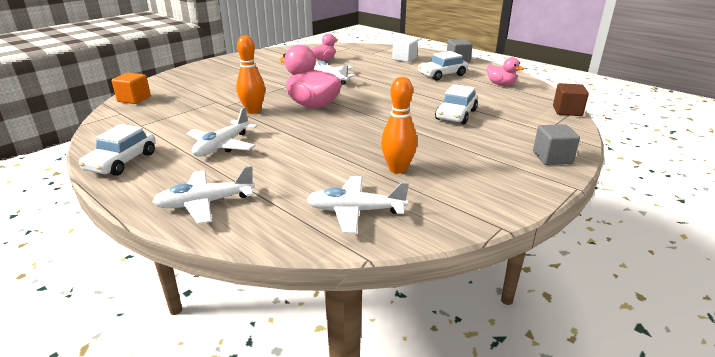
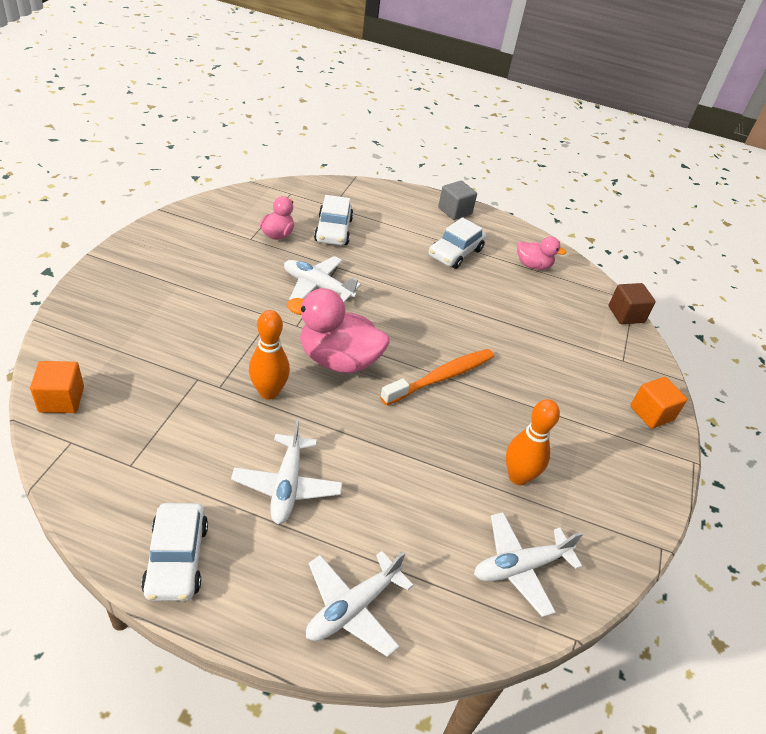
camera: 30 degrees left, 15 degrees up
(380, 120) = (441, 377): none -> orange toothbrush
(404, 59) = (386, 216): white cube -> none
(456, 115) = (519, 347): white car -> white car (333, 230)
(552, 158) = (651, 413): grey cube -> orange cube

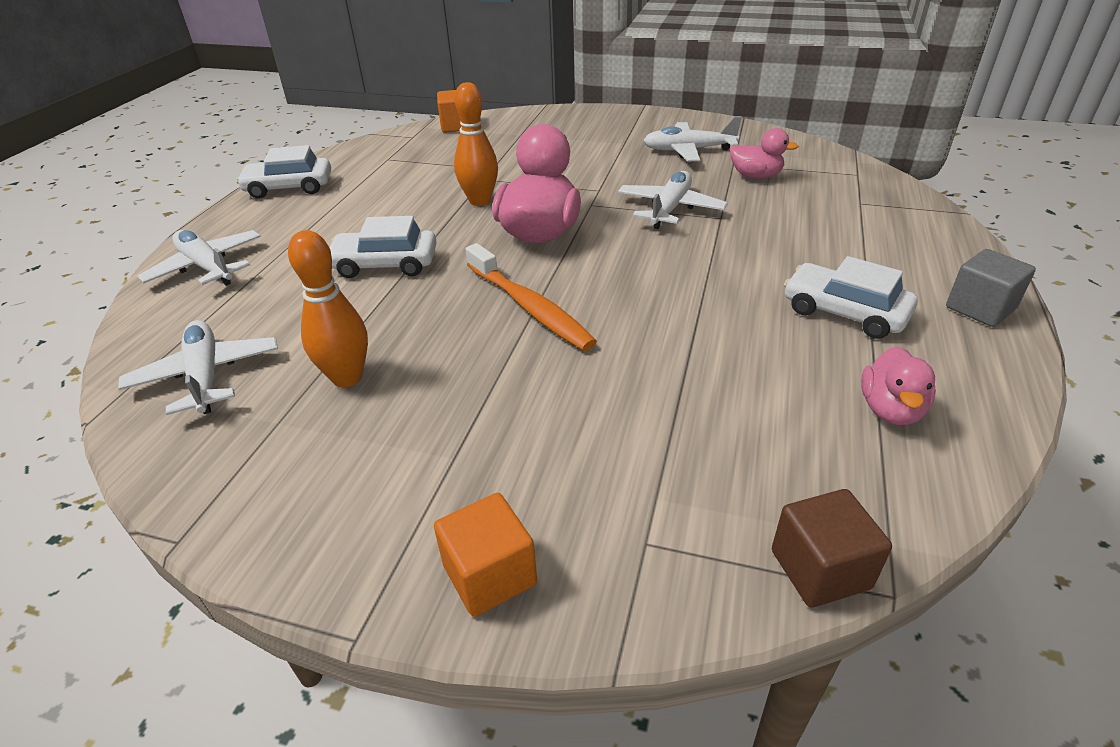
camera: 95 degrees right, 5 degrees down
(287, 485) = (356, 223): white plane -> white plane (688, 150)
(333, 230) = (801, 208): white car -> white car (385, 264)

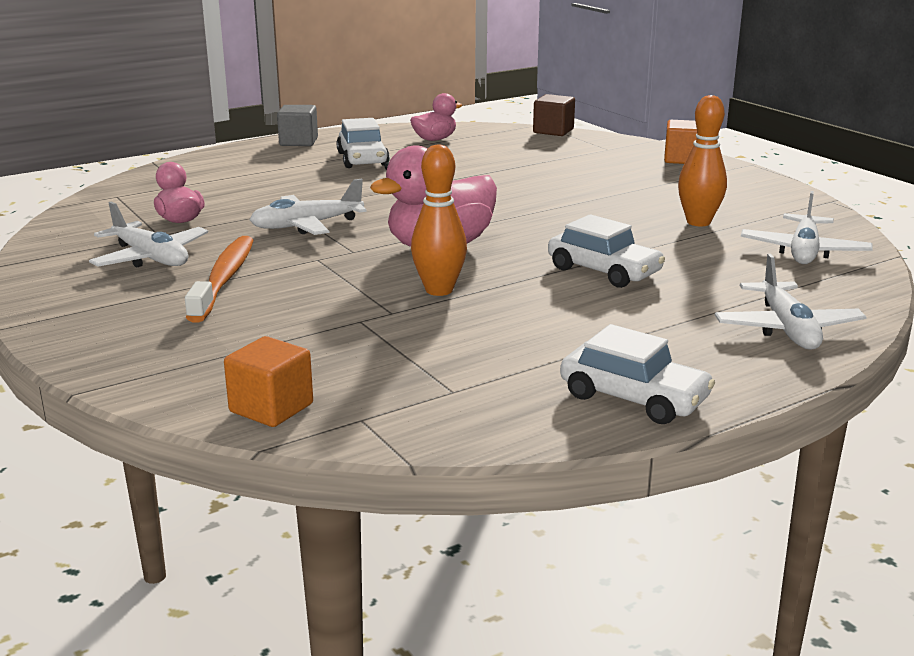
camera: 140 degrees left, 15 degrees down
(530, 307) = (532, 213): orange toothbrush -> orange toothbrush (224, 279)

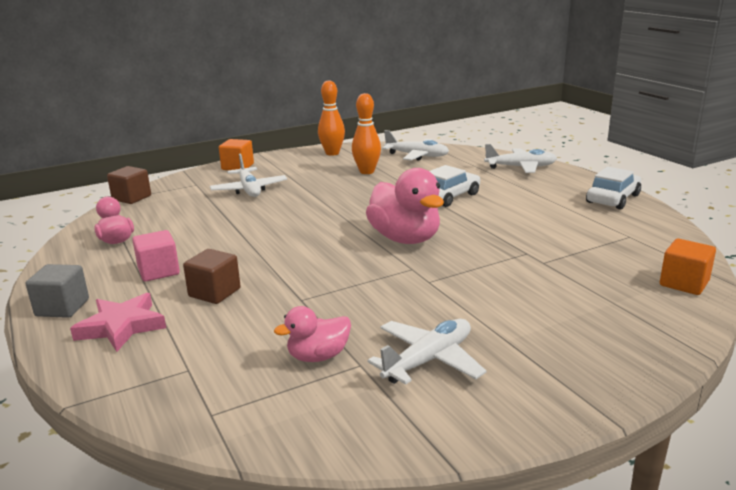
camera: 85 degrees left, 0 degrees up
(224, 279) = (477, 317): orange toothbrush -> none
(259, 160) = (121, 326): none -> pink star
(307, 225) = (349, 289): white plane -> white plane (249, 189)
(313, 180) = (214, 292): none -> brown cube
(362, 159) = (158, 271): white car -> pink cube
(439, 290) = (487, 239): orange bowling pin -> orange bowling pin (332, 153)

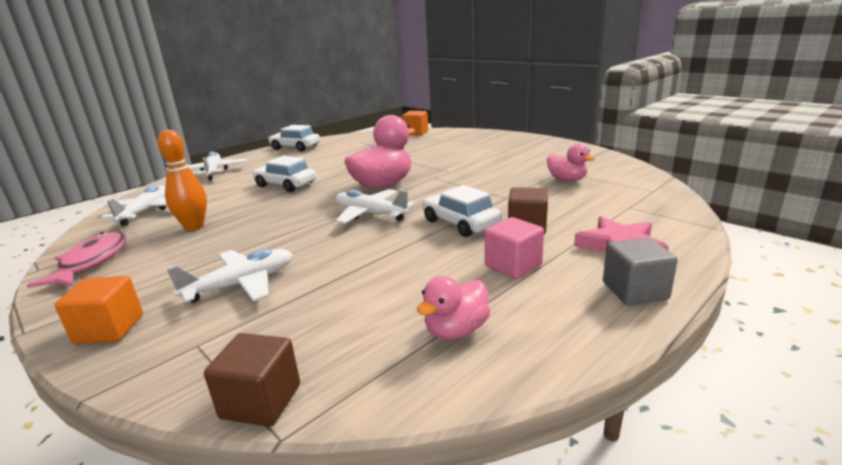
camera: 105 degrees left, 0 degrees up
(260, 264) = (460, 223): none -> white car
(332, 153) = (91, 262): orange bowling pin -> pink fish
(428, 360) = (539, 160): white plane -> white plane (370, 214)

